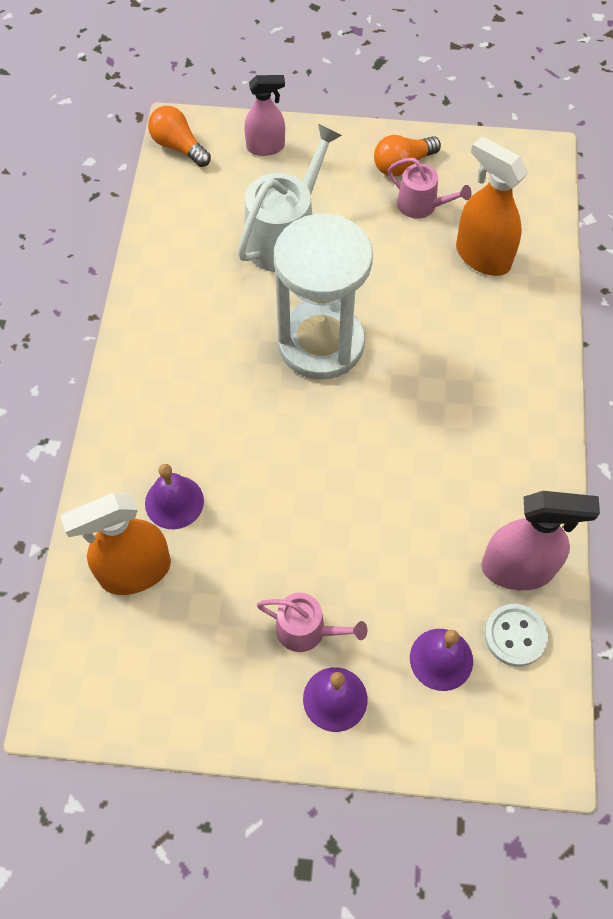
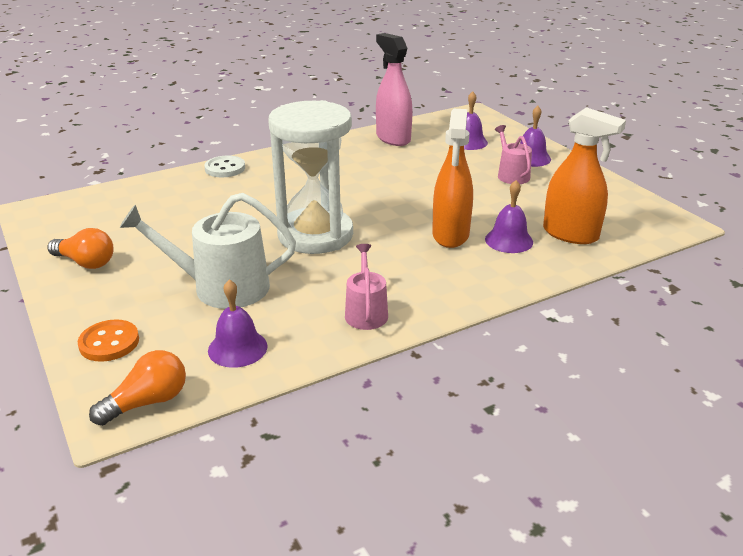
camera: 125 degrees left, 30 degrees down
(178, 147) = (147, 402): orange light bulb -> orange light bulb turned 135 degrees counterclockwise
(194, 213) = (237, 348): none -> purple bell
(266, 147) = (109, 342): pink spray bottle -> orange button
(421, 205) = (131, 240): pink watering can -> pink watering can (366, 312)
(482, 256) = (168, 203): orange spray bottle -> orange spray bottle (450, 235)
(515, 636) = (429, 131): white button -> white button (225, 168)

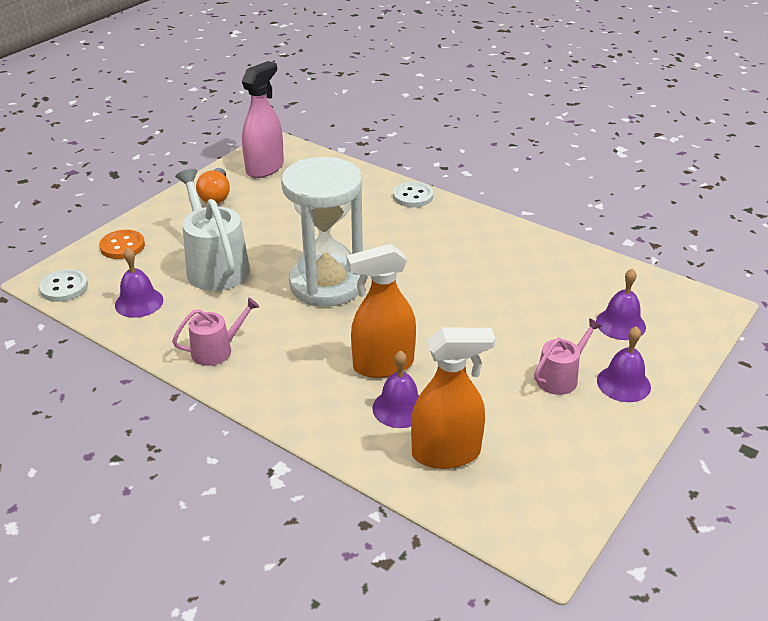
camera: 65 degrees right, 5 degrees up
(147, 402) = (64, 287): orange light bulb -> white button
(393, 138) = (574, 269): pink spray bottle -> pink spray bottle (265, 168)
(570, 234) = (446, 453): orange spray bottle -> orange spray bottle turned 105 degrees counterclockwise

